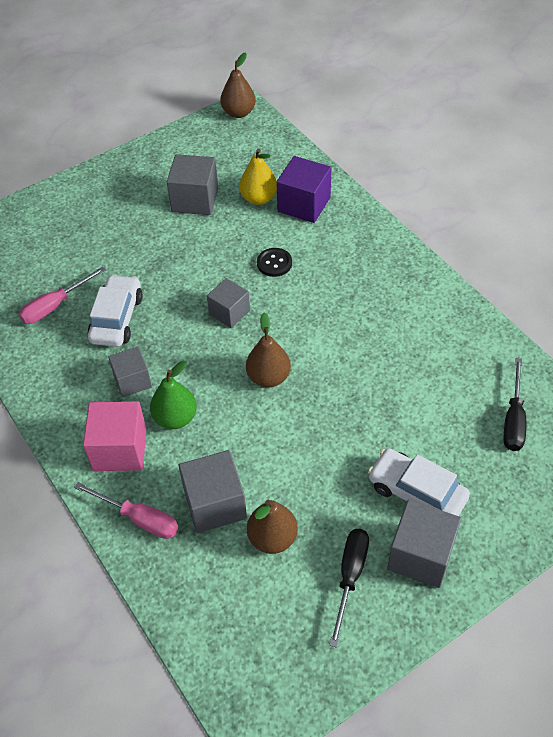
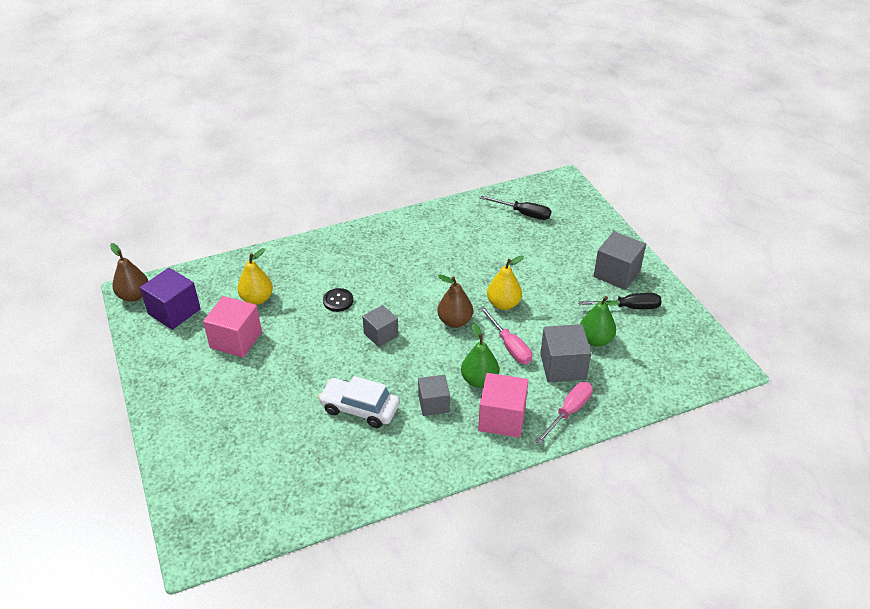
camera: 80 degrees left, 10 degrees down
(55, 306) = (326, 453): pink screwdriver -> pink screwdriver (509, 346)
(195, 200) = (236, 340): grey cube -> pink cube
(272, 538) = (595, 340): brown pear -> green pear
(304, 204) = (279, 273): purple cube -> purple cube (174, 311)
(314, 423) = (503, 304): none -> yellow pear
(350, 577) = (628, 307): black screwdriver -> black screwdriver turned 150 degrees clockwise
(416, 492) = (570, 266): white car -> none

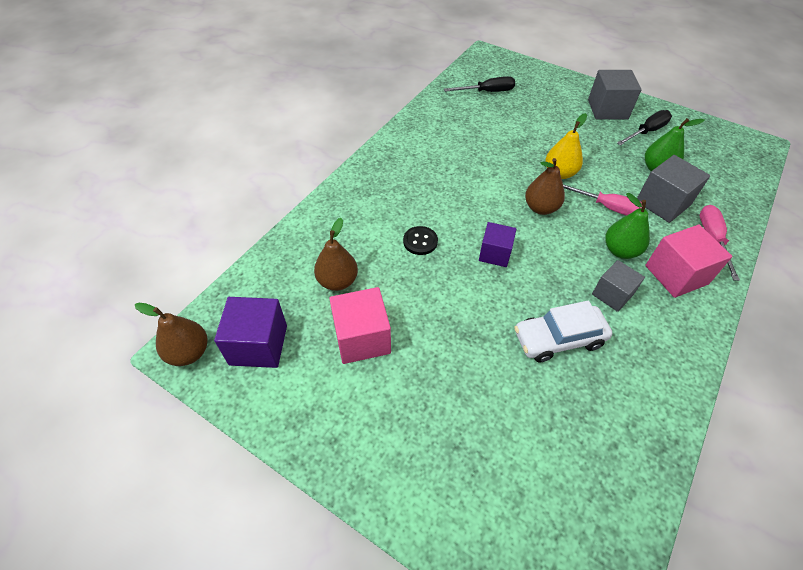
camera: 35 degrees left, 10 degrees up
(257, 299) = (337, 281): yellow pear -> brown pear
(381, 335) = (495, 254): grey cube -> purple cube

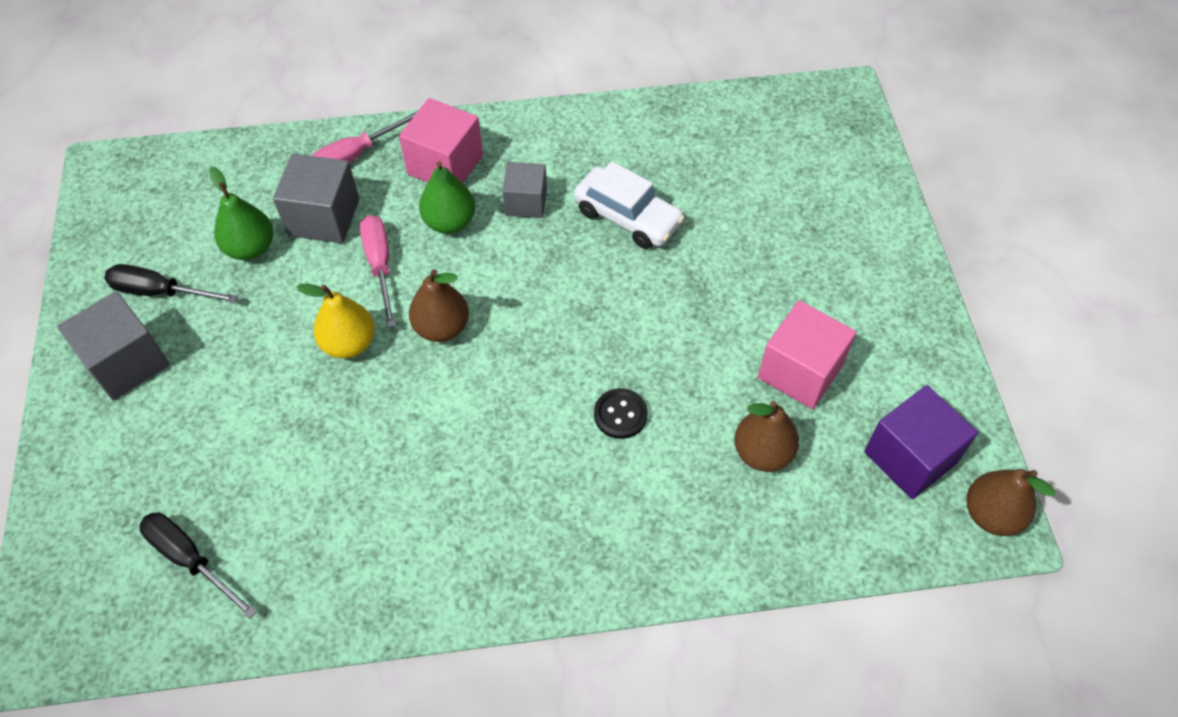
camera: 130 degrees left, 5 degrees up
(495, 254) = (566, 329): purple cube -> none

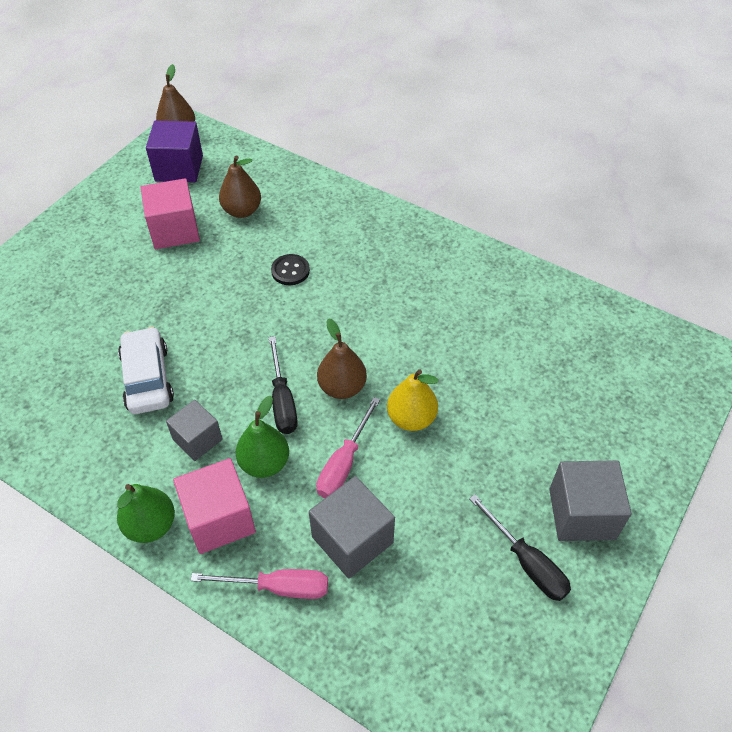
camera: 140 degrees left, 5 degrees down
(190, 559) = (595, 351): black screwdriver -> black screwdriver (282, 401)
(250, 248) = (430, 553): green pear -> green pear (151, 525)

